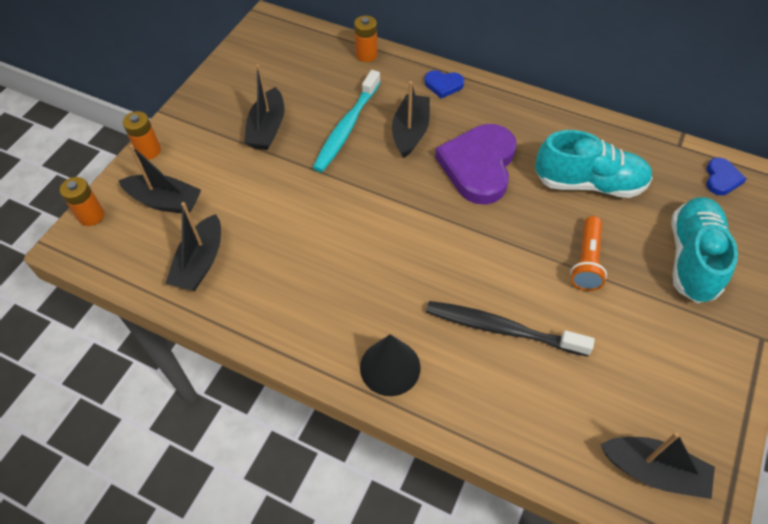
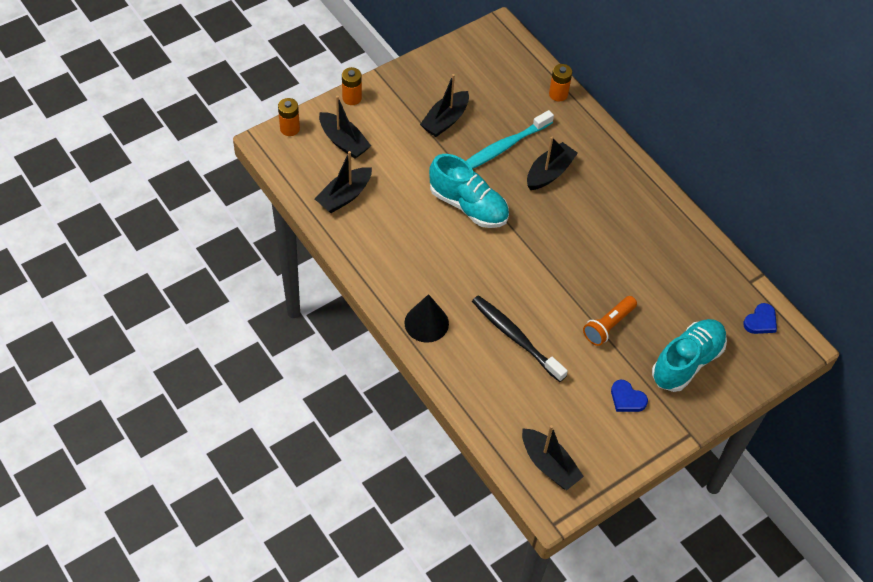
camera: 25 degrees right, 0 degrees up
(443, 85) = (601, 147): blue heart -> blue heart (627, 398)
(478, 166) = (582, 223): purple heart -> none
(589, 183) = (654, 275): turquoise shoe -> turquoise shoe (468, 206)

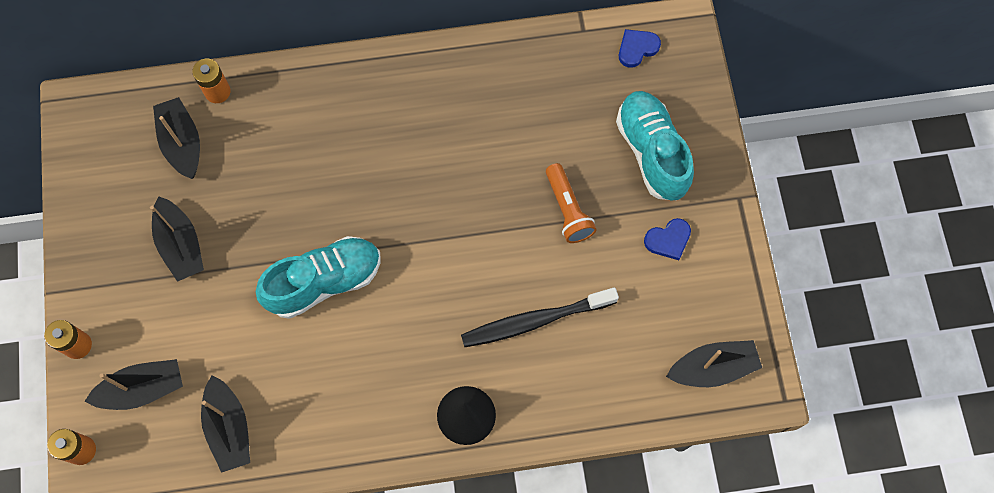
camera: 60 degrees left, 15 degrees up
(503, 147) = (261, 196): turquoise toothbrush -> none
(549, 173) = (327, 163): black boat -> black boat (182, 143)
(760, 321) = (637, 48): blue heart -> blue heart turned 105 degrees counterclockwise

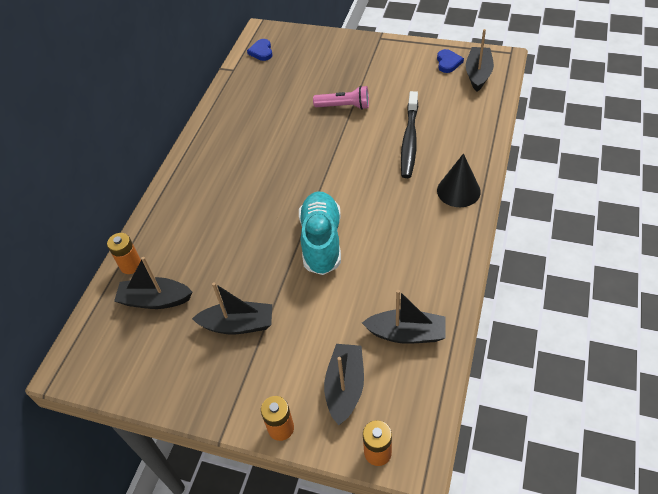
camera: 60 degrees left, 20 degrees down
(568, 209) = (344, 106): orange flashlight -> pink flashlight
(652, 152) = (330, 63): turquoise shoe -> none
(668, 240) = (389, 70): blue heart -> blue heart (448, 62)

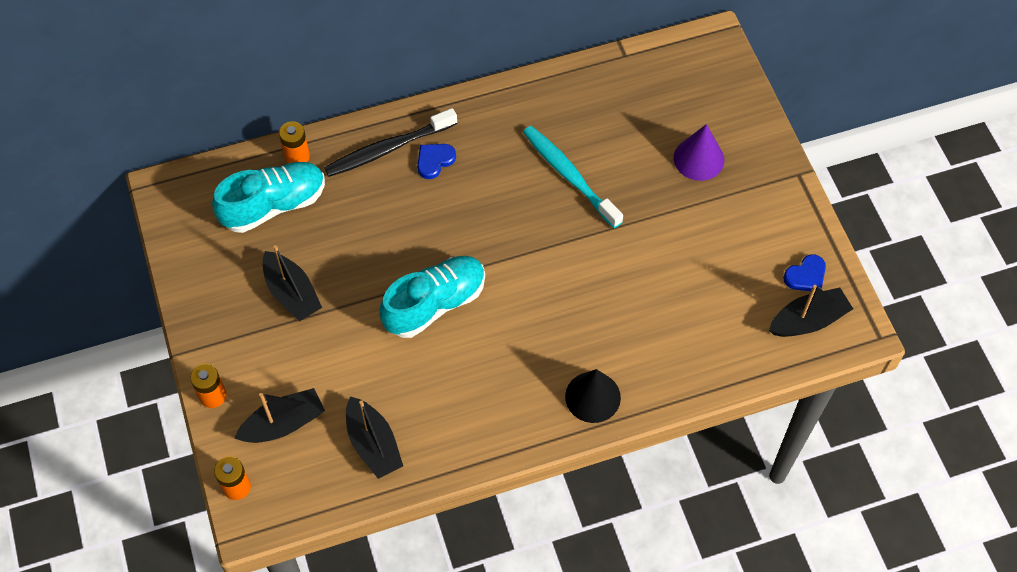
camera: 50 degrees right, 10 degrees up
(155, 300) = (274, 205): black boat -> turquoise shoe
(261, 52) = (677, 63): blue heart -> blue heart (434, 161)
(289, 130) = (569, 175): none -> turquoise toothbrush
(332, 70) = (698, 159): none -> purple cone
(344, 106) = (646, 208): pink flashlight -> none
(409, 140) = (637, 306): black toothbrush -> black toothbrush (388, 149)

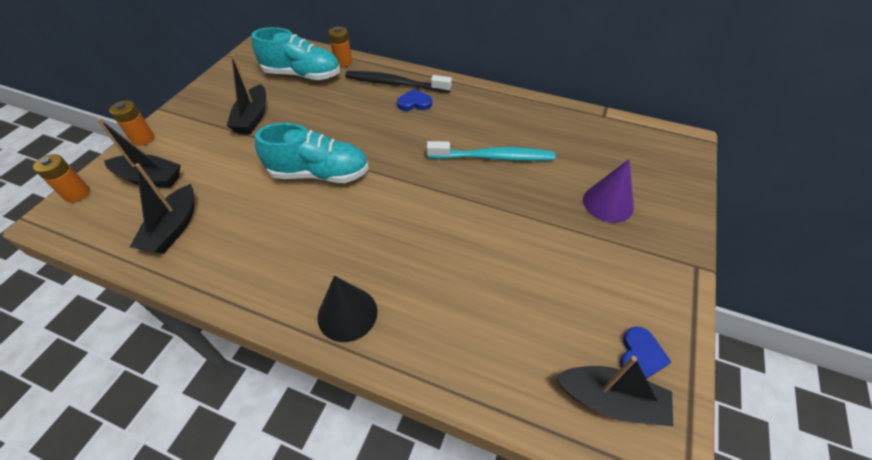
camera: 40 degrees right, 10 degrees down
(569, 175) = (493, 157): turquoise toothbrush -> turquoise toothbrush turned 90 degrees clockwise
(806, 276) = (640, 356): blue heart -> blue heart turned 75 degrees counterclockwise

